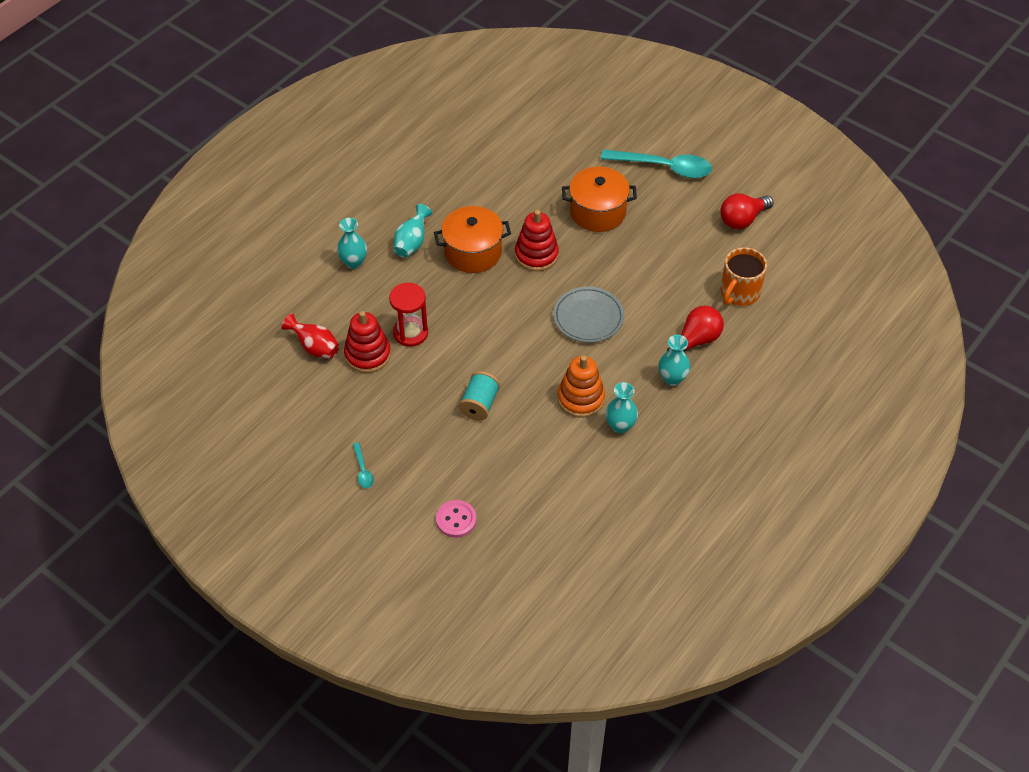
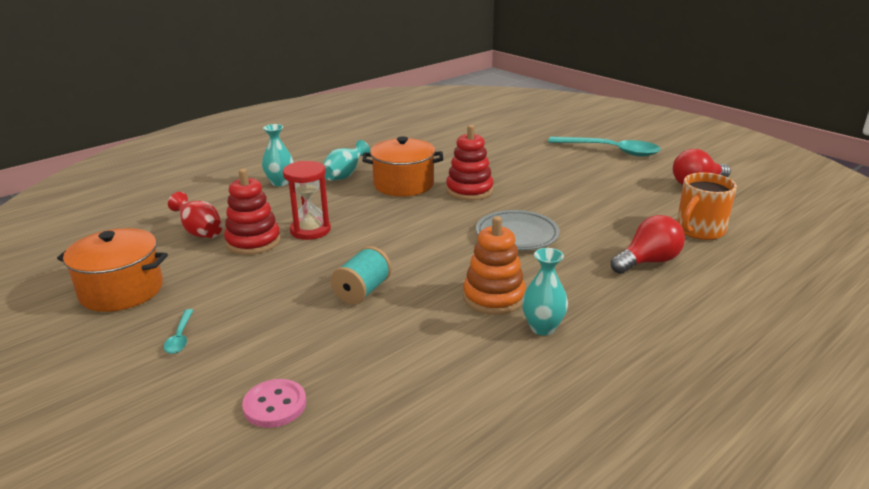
camera: 10 degrees right, 25 degrees down
(597, 212) = (540, 170): orange pot -> orange pot (121, 290)
(672, 378) = (617, 290): turquoise vase -> none

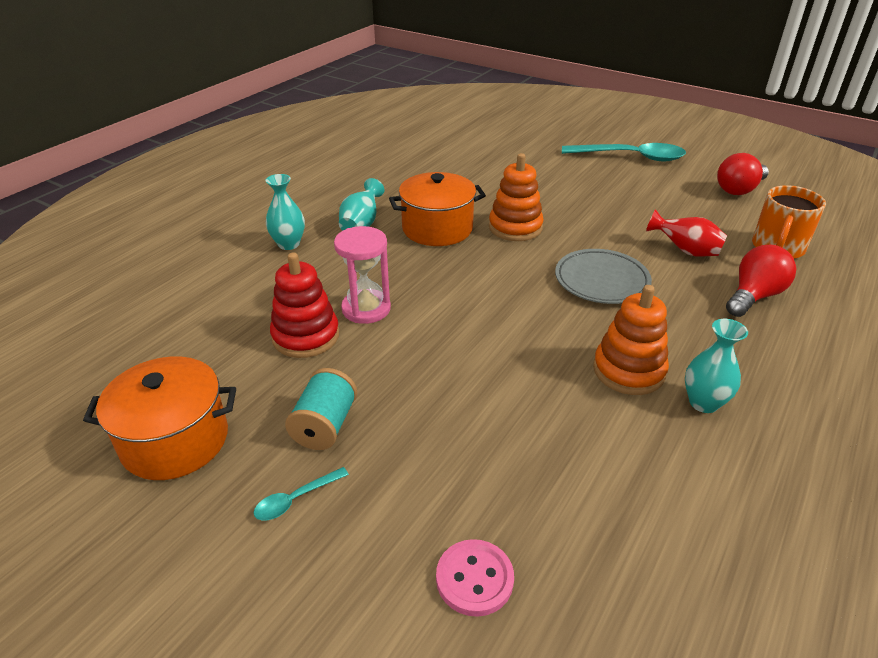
camera: 15 degrees left, 10 degrees up
(180, 337) = (295, 499): turquoise spoon -> turquoise spoon turned 75 degrees clockwise
(200, 232) = (229, 332): red vase -> red vase (685, 251)
(310, 230) = (366, 309): red hourglass -> pink hourglass
(362, 291) = (479, 387): turquoise spool -> turquoise spool (325, 426)
(469, 190) = (515, 227): red stacking toy -> orange stacking toy

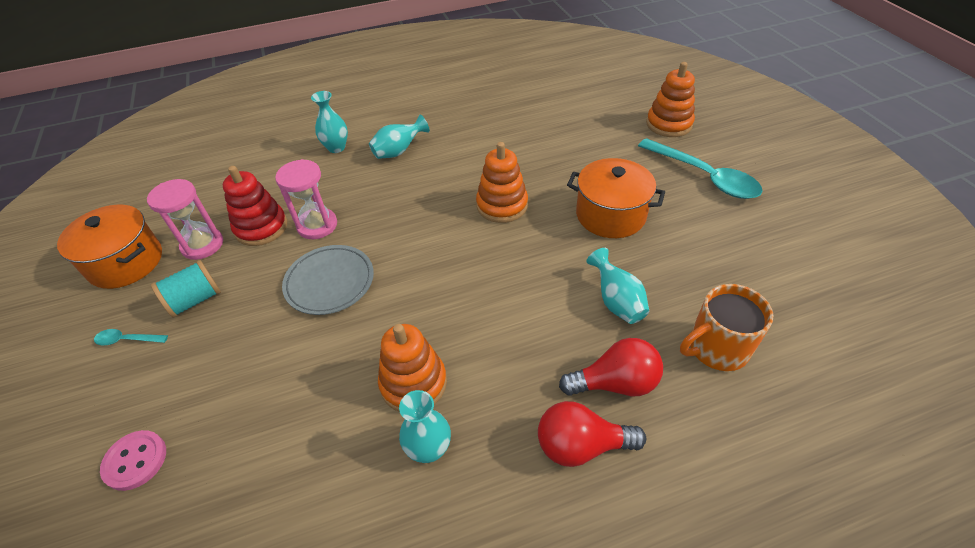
camera: 40 degrees right, 10 degrees up
(256, 380) = (202, 245): none -> pink hourglass
(437, 228) = (444, 179): orange pot -> orange pot (610, 215)
(561, 134) = (669, 124): none -> orange stacking toy
(601, 280) = (502, 291): grey plate -> grey plate (330, 282)
(685, 251) = (616, 301): red vase -> turquoise vase
(739, 189) = (772, 263): red light bulb -> red light bulb (581, 445)

